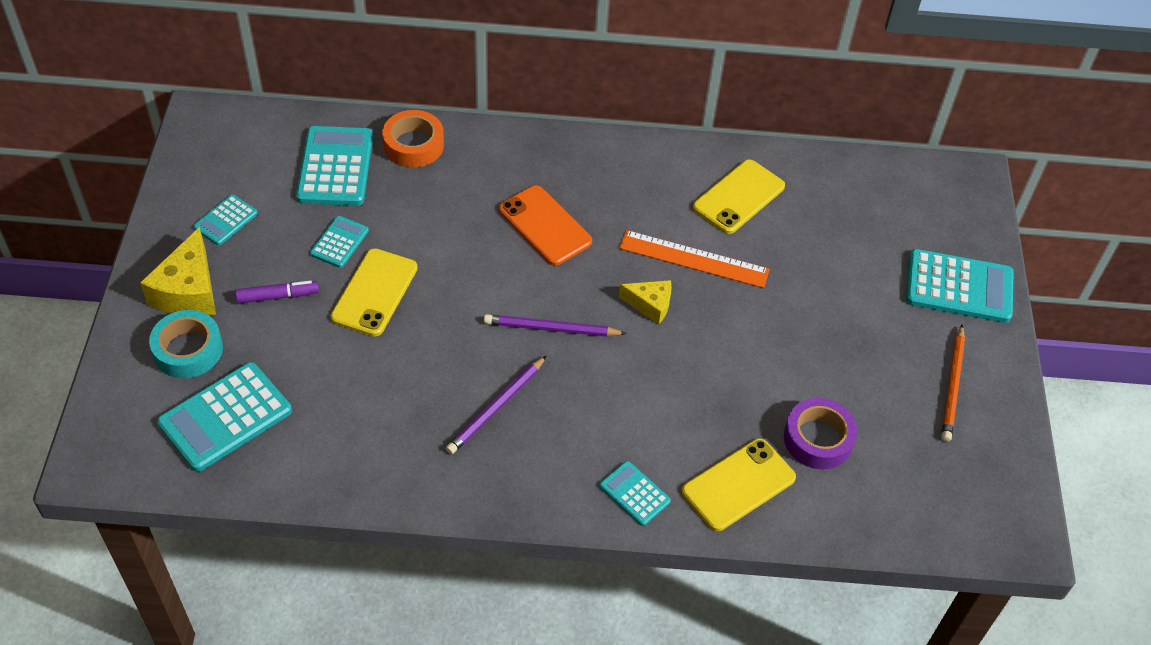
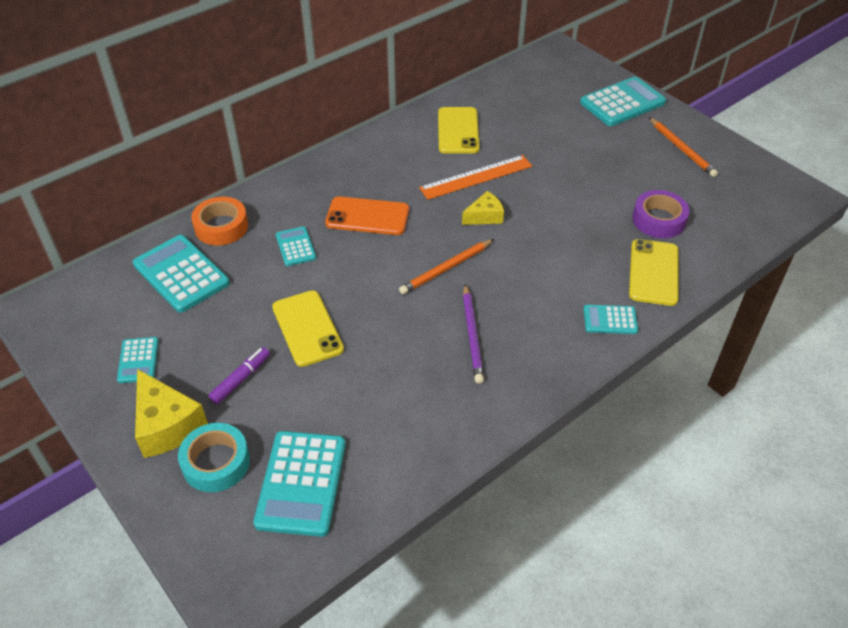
camera: 40 degrees left, 5 degrees down
(339, 242) = (243, 316): turquoise calculator -> turquoise calculator (295, 247)
(551, 329) = (446, 269): purple pencil -> orange pencil

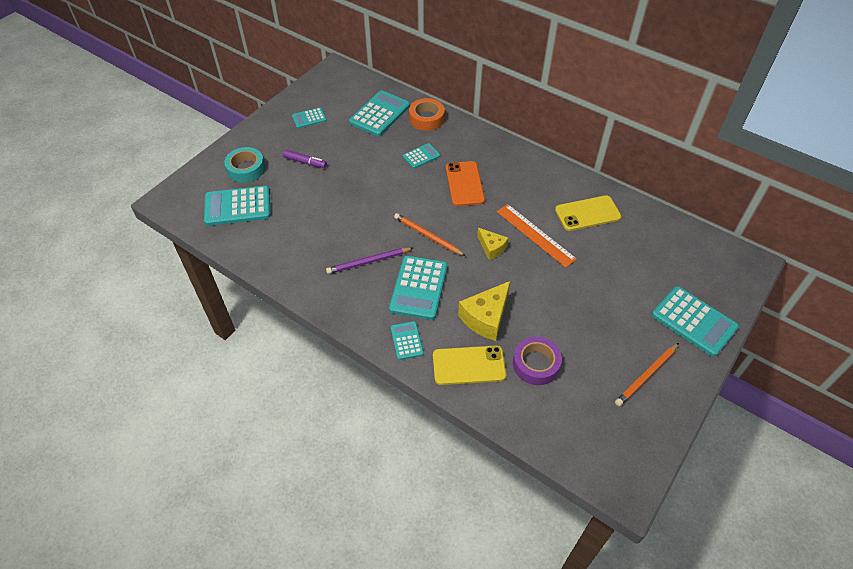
camera: 75 degrees right, 5 degrees up
(167, 425) = (267, 143): yellow cheese -> yellow cheese (486, 317)
(307, 328) = (352, 180): yellow phone -> none
(530, 293) = (419, 288): none -> turquoise calculator

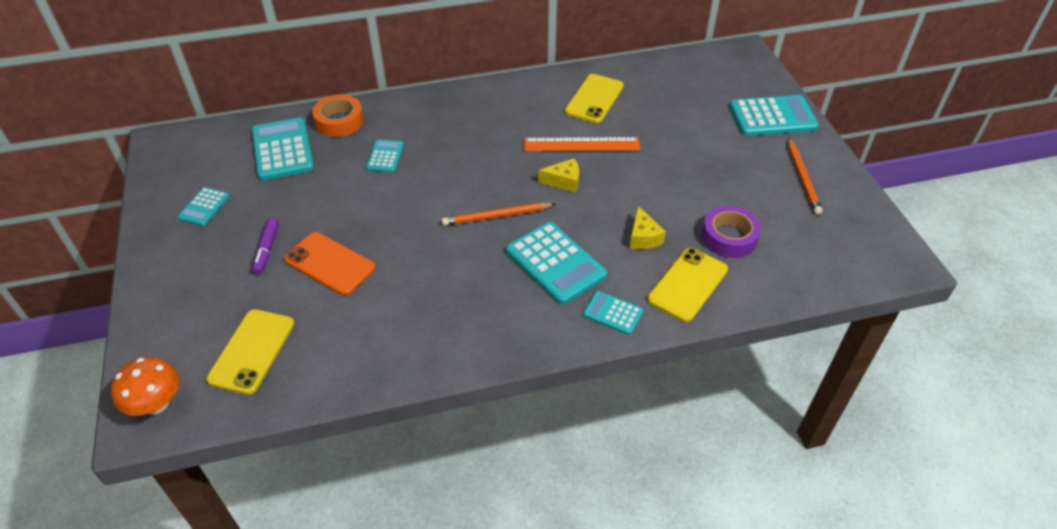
camera: 50 degrees left, 5 degrees down
(179, 197) = (156, 404): none -> orange mushroom
(237, 206) = (252, 351): turquoise calculator -> yellow phone
(246, 169) = (202, 308): turquoise tape -> none
(305, 162) = (267, 249): purple marker -> purple marker turned 120 degrees clockwise
(368, 262) = (477, 282): purple pencil -> none
(464, 184) = (462, 150): orange phone -> orange phone (330, 264)
(486, 317) = (643, 237): yellow cheese -> yellow cheese, size x0.60

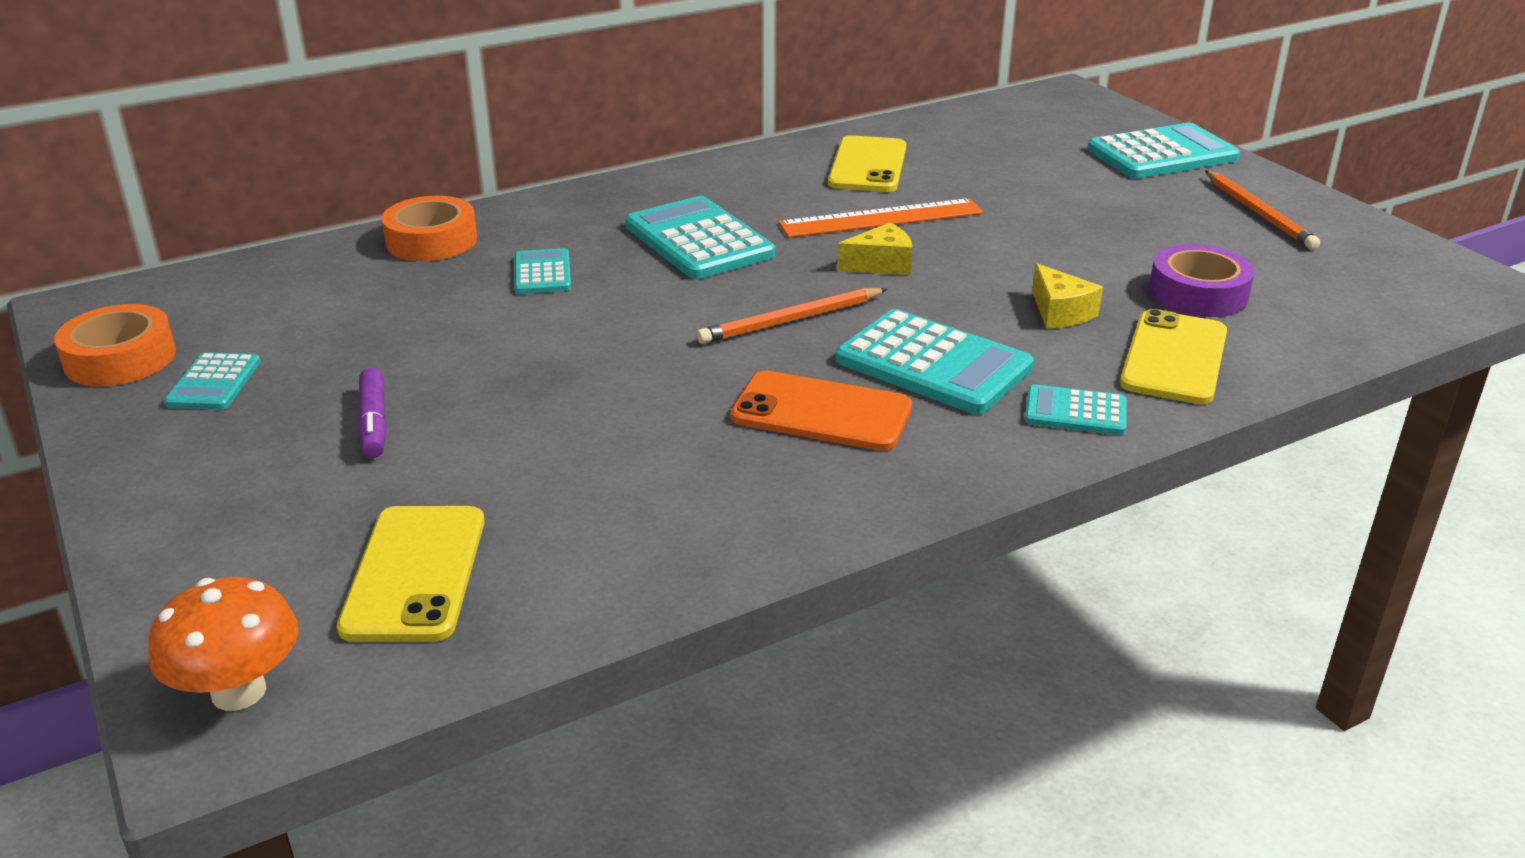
camera: 15 degrees left, 15 degrees down
(168, 182) = (120, 358): none -> orange tape
(283, 150) = (339, 288): turquoise calculator -> turquoise calculator (699, 240)
(330, 264) = (512, 424): orange phone -> orange phone (821, 412)

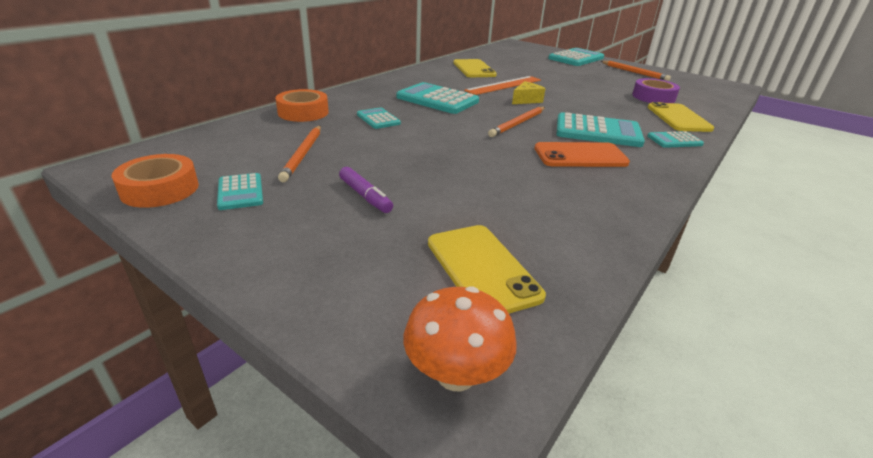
camera: 25 degrees left, 0 degrees up
(355, 329) = (303, 154): none -> orange pencil
(1060, 312) = (617, 108): yellow cheese -> none

